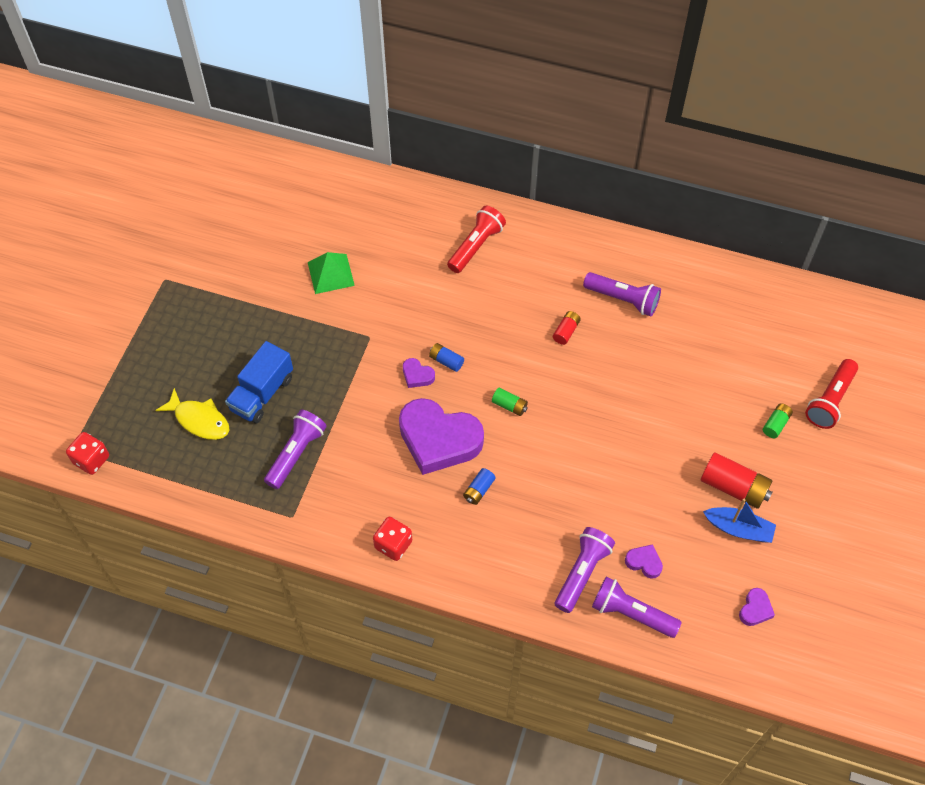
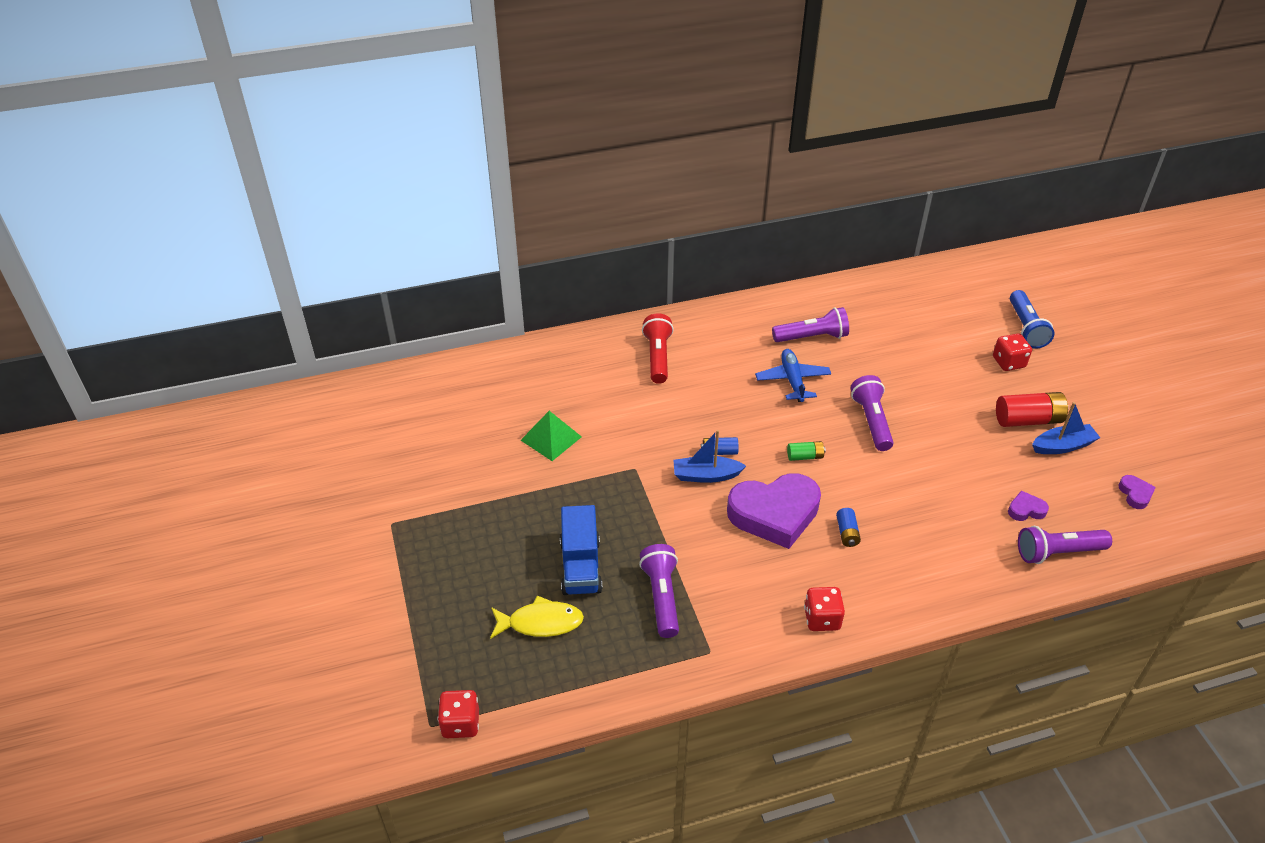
camera: 35 degrees left, 15 degrees down
(417, 375) = (706, 475): purple heart -> blue boat
(566, 331) = (792, 380): red battery -> blue plane
(582, 572) = (990, 545): purple flashlight -> purple flashlight (871, 421)
(775, 424) = (1008, 362): green battery -> red dice
(830, 401) = (1026, 328): red flashlight -> blue flashlight

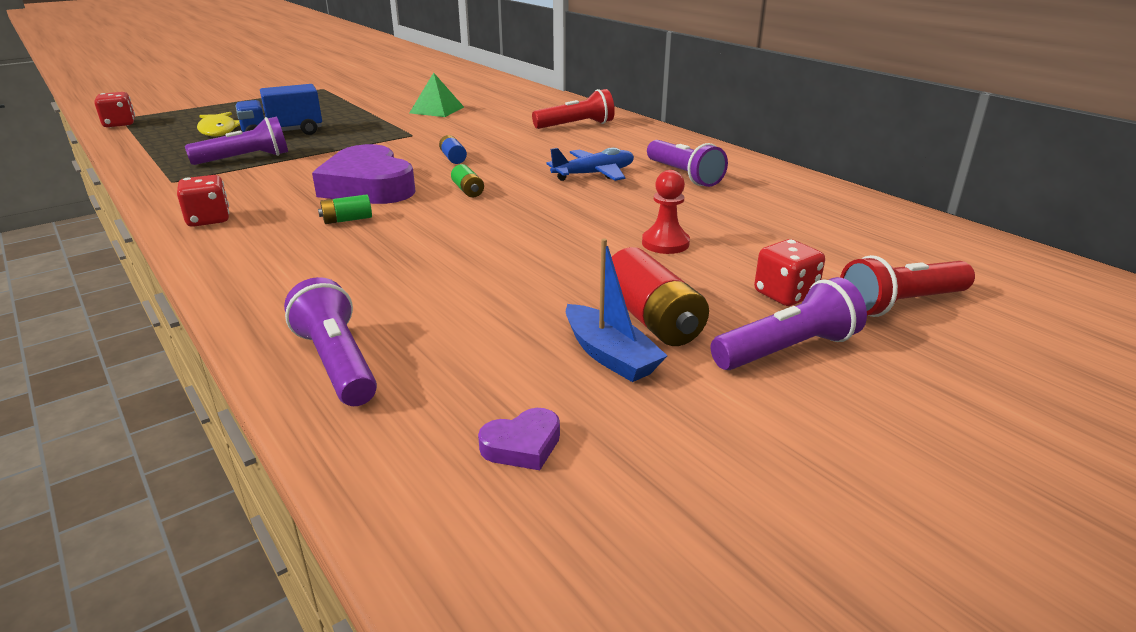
camera: 70 degrees right, 15 degrees down
(706, 475) = (415, 157): blue boat -> none
(847, 533) = (347, 220): blue battery -> green battery
(871, 421) = (555, 215): purple flashlight -> purple flashlight (787, 349)
(931, 384) = (665, 243): none -> red pawn
(1026, 328) = (901, 304): blue flashlight -> red flashlight
(1026, 510) = (430, 329): purple heart -> none

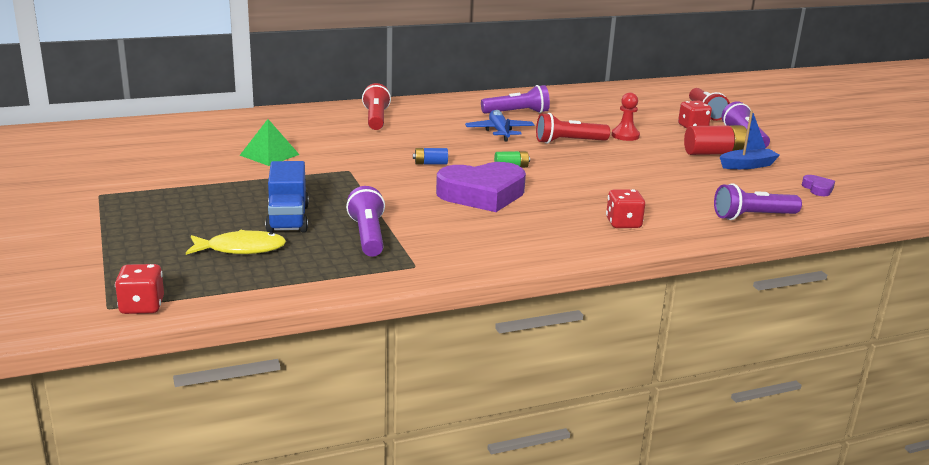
camera: 75 degrees left, 5 degrees down
(209, 220) = (528, 249): red dice -> red dice (623, 223)
(347, 220) = (552, 204): green battery -> none
(594, 211) = (568, 142): none -> red flashlight

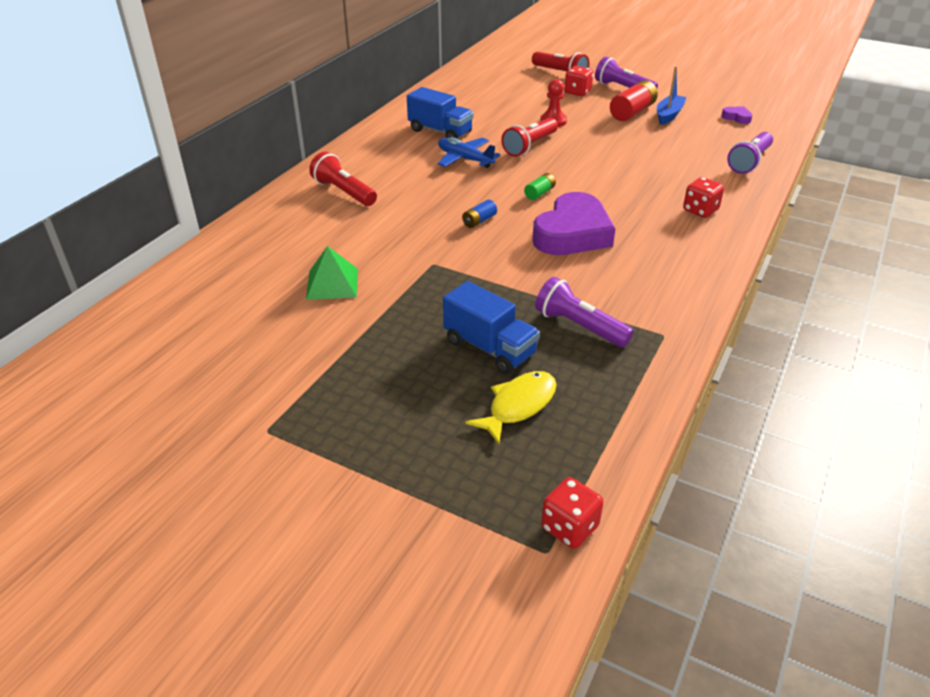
camera: 40 degrees left, 15 degrees up
(517, 113) = (440, 131): purple flashlight -> blue truck

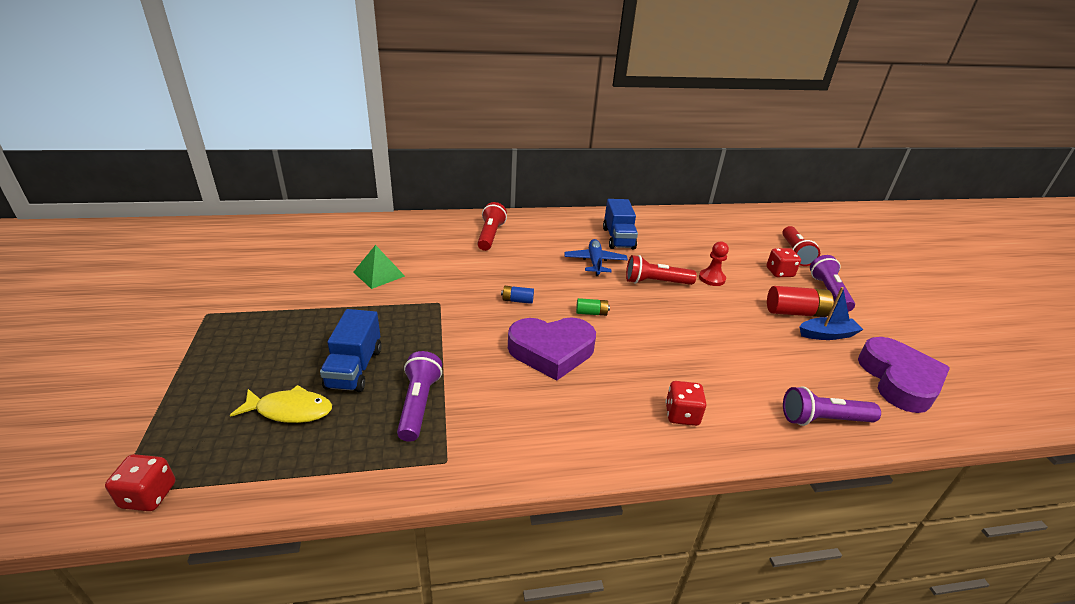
camera: 50 degrees right, 5 degrees down
(736, 118) = (899, 380): purple heart -> purple heart, size x2.41

